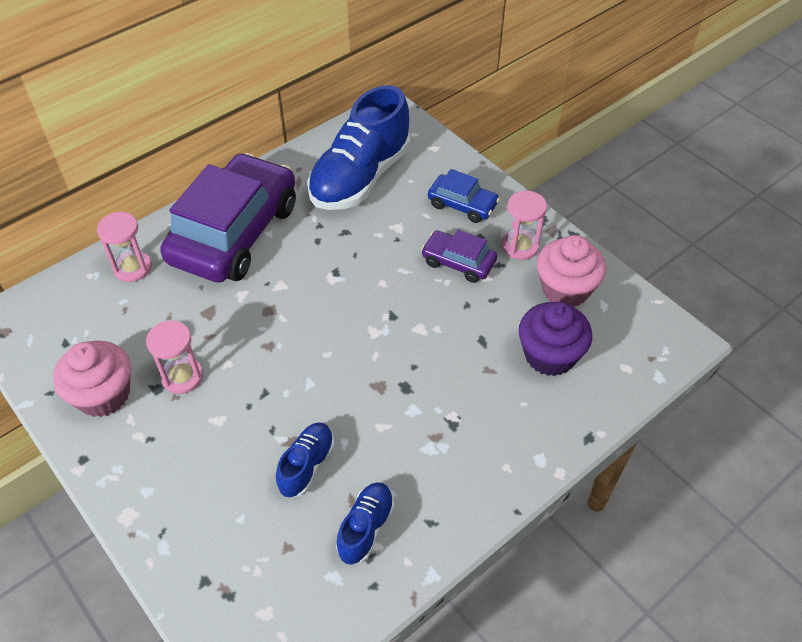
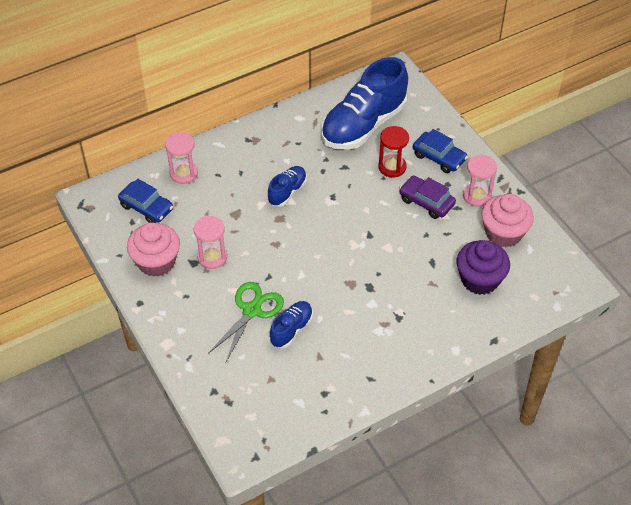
camera: 10 degrees right, 0 degrees up
(85, 320) = (147, 207): none -> blue car
(234, 233) = (261, 156): purple car -> none
(247, 446) = (252, 310): none -> green scissors
(366, 528) = (325, 375): blue shoe -> blue shoe (287, 191)
(406, 224) = (392, 167): none -> red hourglass

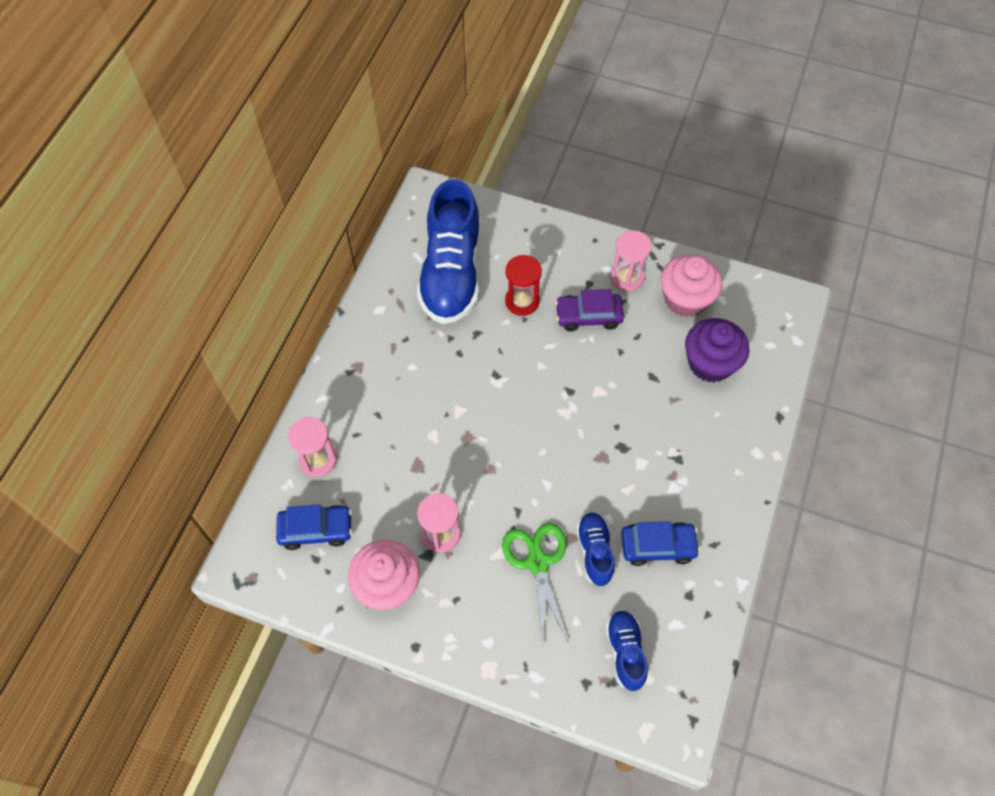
camera: 40 degrees left, 10 degrees up
(287, 191) = (446, 402): blue shoe -> blue shoe (625, 652)
(439, 157) = (555, 260): blue car -> blue car (658, 546)

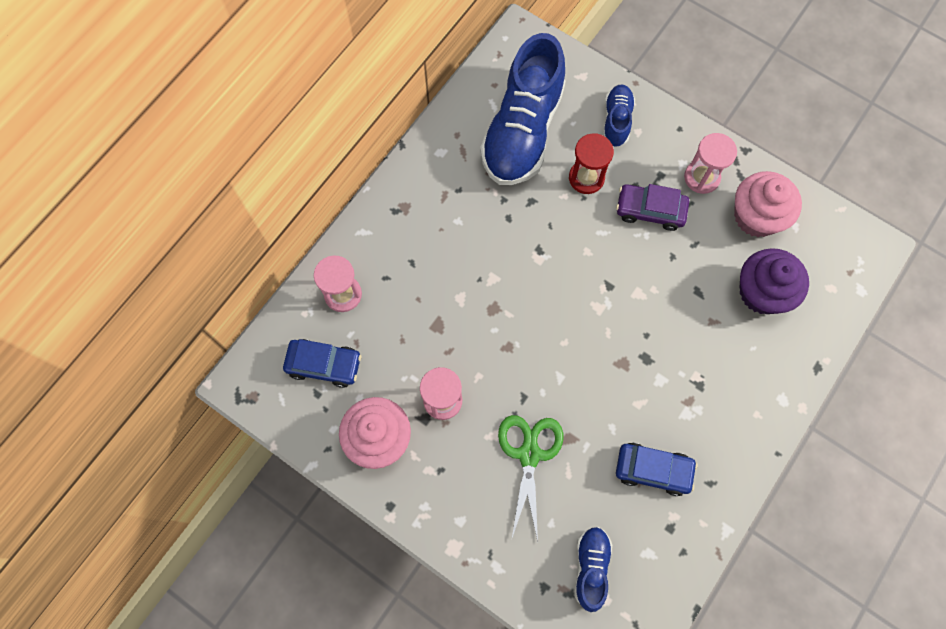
camera: 15 degrees right, 10 degrees up
(594, 552) = (588, 459): blue shoe -> blue shoe (616, 121)

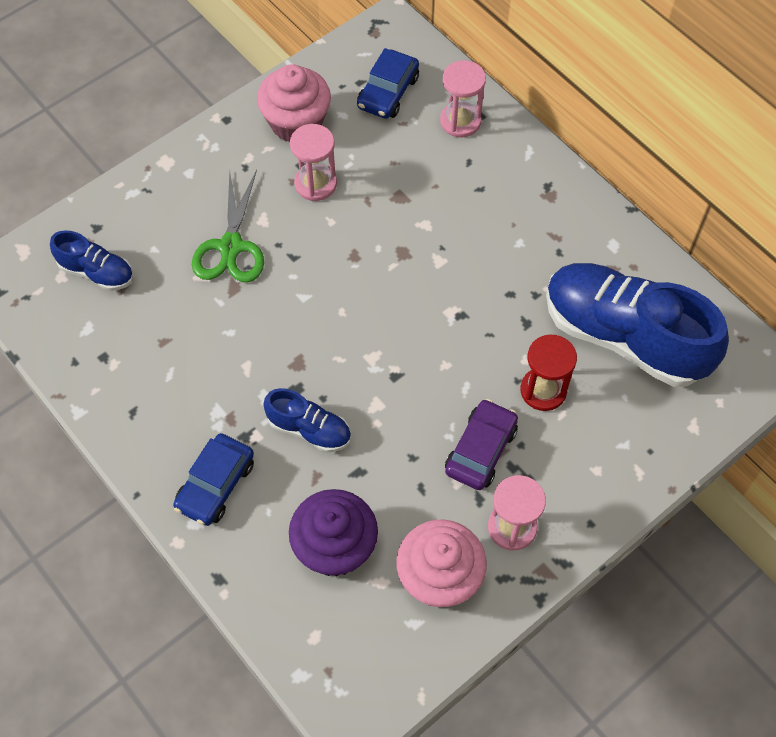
camera: 105 degrees right, 10 degrees down
(529, 454) = (231, 247): green scissors -> green scissors turned 75 degrees clockwise
(616, 121) = (618, 448): blue shoe -> blue shoe (309, 429)
(653, 470) = (169, 358): blue car -> blue car (216, 485)

